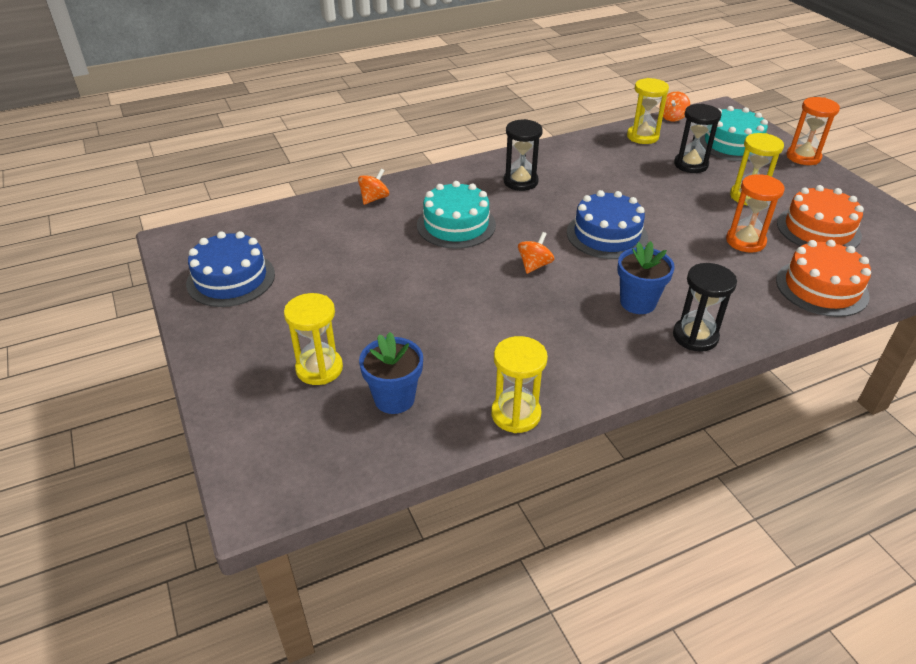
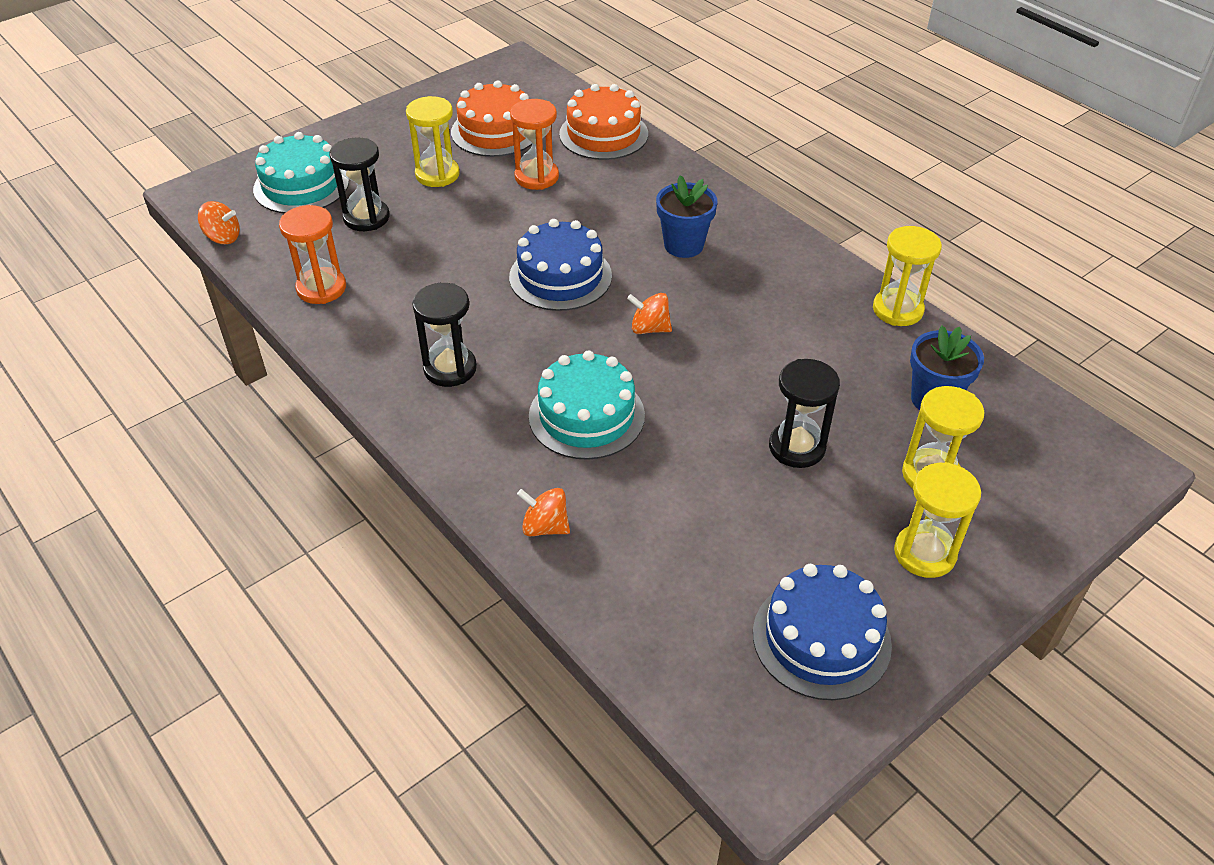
camera: 105 degrees left, 5 degrees up
(642, 136) = (289, 262): yellow hourglass -> yellow hourglass (924, 553)
(695, 336) = (720, 207): black hourglass -> black hourglass (797, 447)
(803, 157) = (329, 134): orange hourglass -> orange hourglass (321, 288)

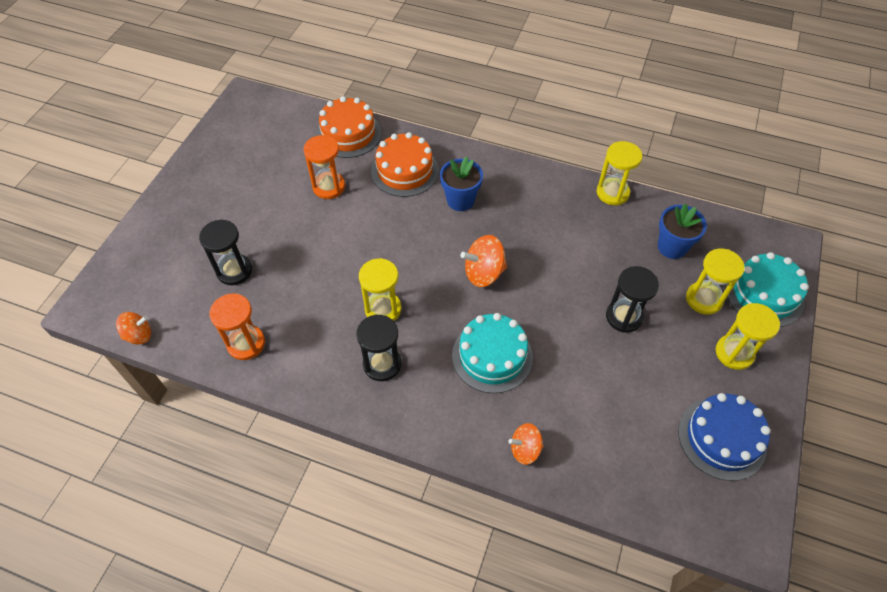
camera: 30 degrees left, 10 degrees up
(301, 185) = (165, 264): turquoise cake -> turquoise cake (764, 294)
(437, 174) = (258, 213): yellow hourglass -> yellow hourglass (383, 309)
(495, 131) = (273, 160): orange cake -> orange cake (405, 171)
(560, 276) = (401, 259): blue cake -> none
(649, 328) = (484, 273): orange spinning top -> orange spinning top, size x1.51

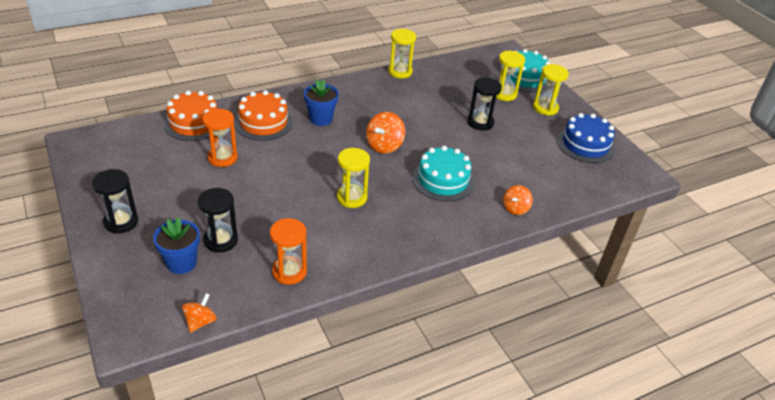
camera: 50 degrees left, 15 degrees down
(382, 364) = (390, 223): black hourglass -> black hourglass (121, 222)
(672, 247) = (461, 80): blue flower pot -> blue flower pot (181, 263)

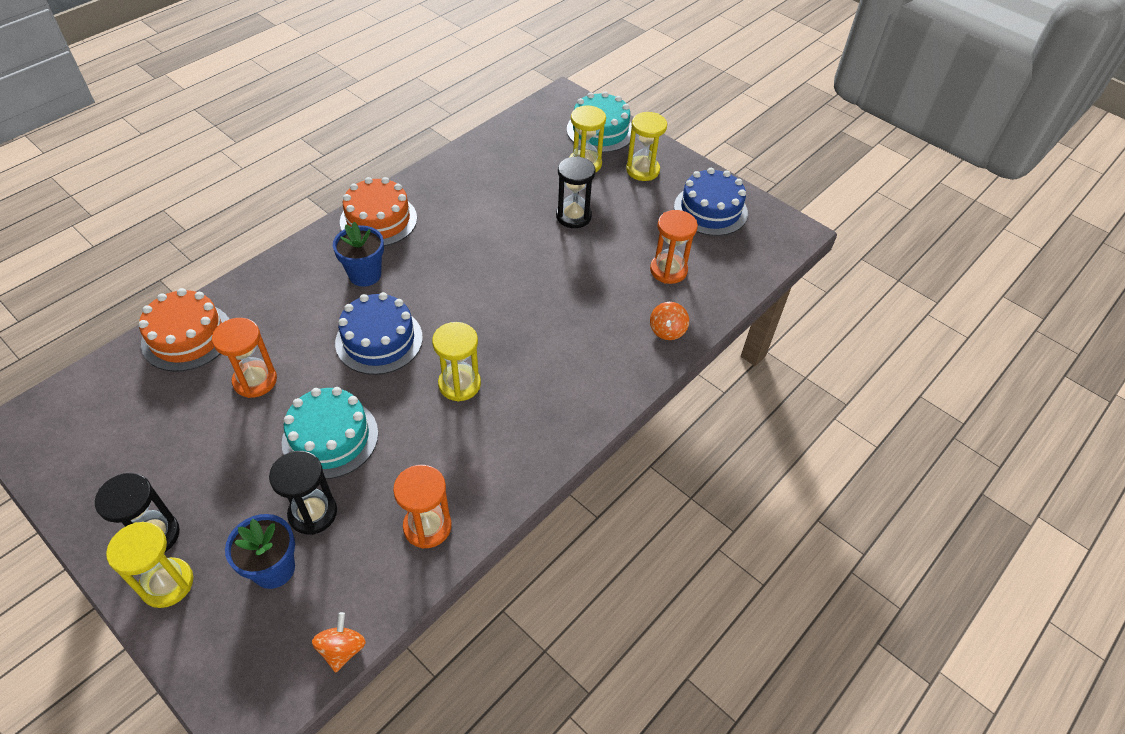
camera: 20 degrees left, 10 degrees up
(263, 122) = (288, 305): orange cake -> orange cake (378, 220)
(311, 158) = (379, 340): none -> blue cake
(384, 145) = (467, 290): orange spinning top -> none
(400, 72) = (438, 168): yellow hourglass -> yellow hourglass (167, 584)
(443, 180) = (563, 318): turquoise cake -> turquoise cake (330, 438)
(534, 172) = (668, 270): none -> orange hourglass

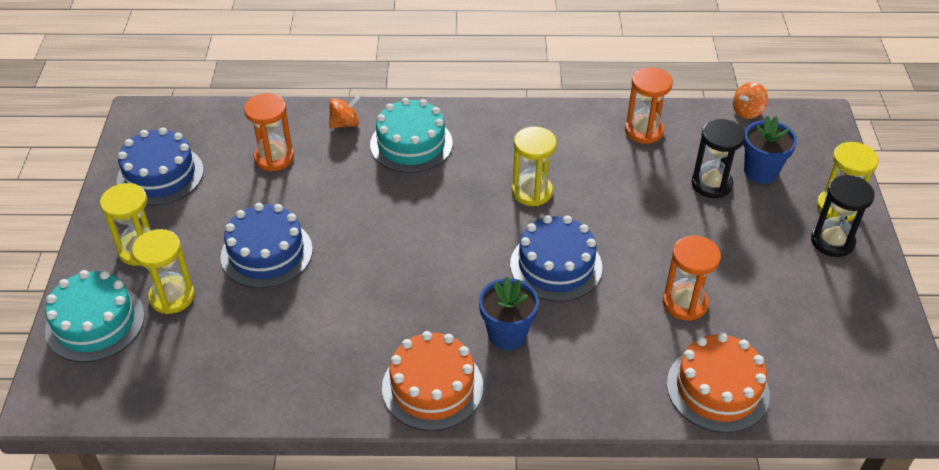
camera: 130 degrees left, 5 degrees down
(330, 438) = (660, 221): turquoise cake -> turquoise cake (411, 144)
(573, 216) = (266, 253): black hourglass -> blue cake

